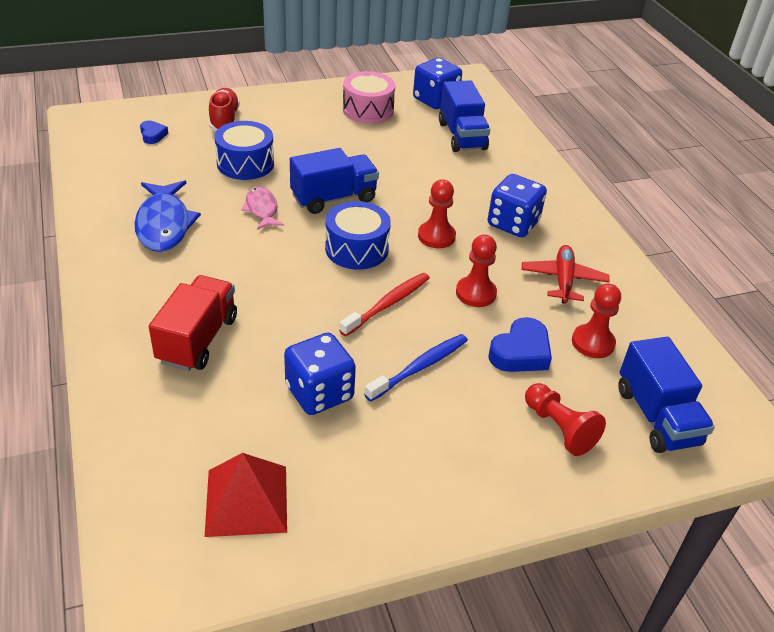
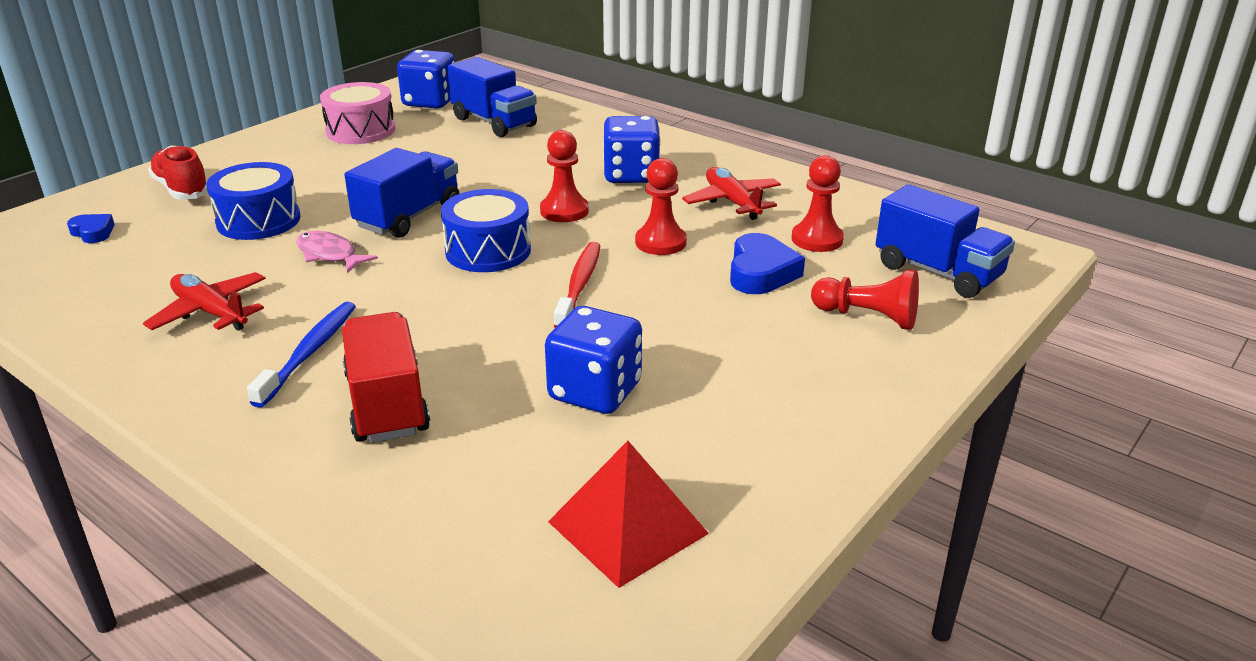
camera: 30 degrees left, 10 degrees down
(164, 224) = (210, 312): blue fish -> red plane
(419, 367) = (677, 324): blue toothbrush -> blue toothbrush (309, 353)

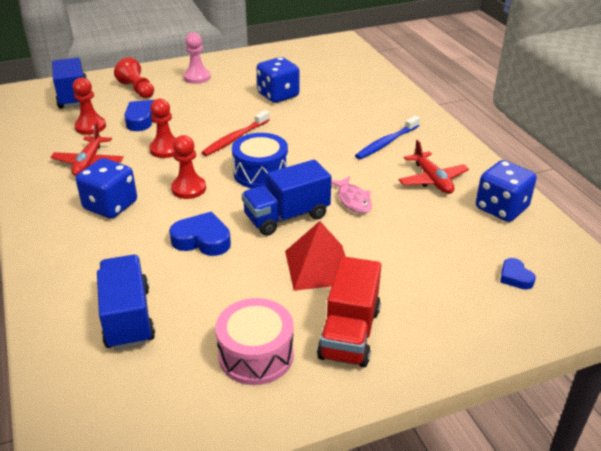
camera: 150 degrees left, 5 degrees up
(182, 189) = (446, 312): red shoe -> none
(258, 221) = (390, 248): blue drum -> none
(387, 404) = (362, 113): red truck -> red truck (349, 333)
(430, 102) = (149, 392): blue dice -> blue dice (501, 208)
(488, 176) = (202, 240): none -> blue heart
(627, 527) = (307, 61): red pyramid -> red pyramid (318, 267)
(809, 380) = (197, 77): none -> pink pawn

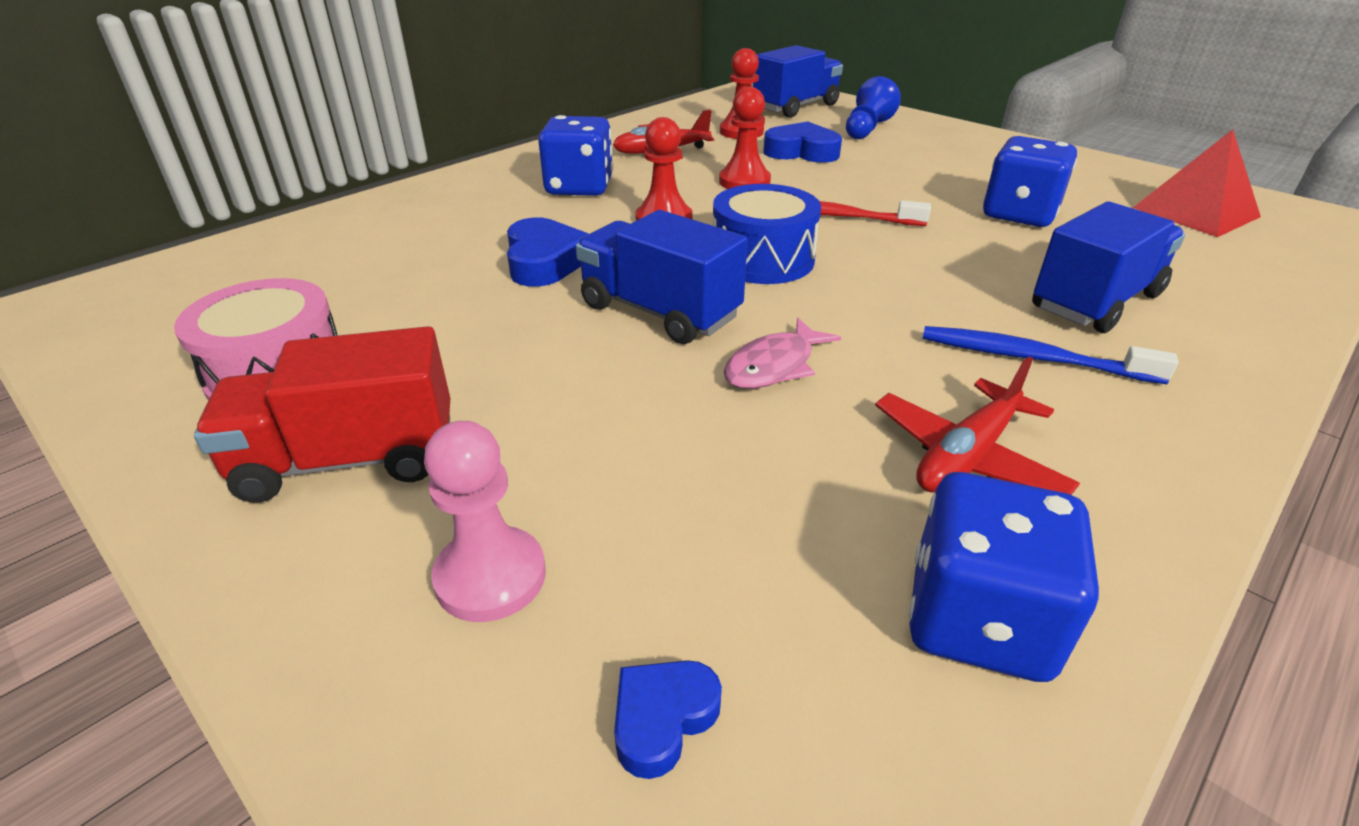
camera: 65 degrees right, 0 degrees up
(128, 318) = (347, 260): blue truck -> blue truck (1095, 301)
(137, 89) = (866, 129): red pawn -> blue pawn
(197, 77) = (962, 150): pink pawn -> pink pawn (490, 576)
(318, 267) = (534, 378): red pyramid -> red pyramid (1195, 212)

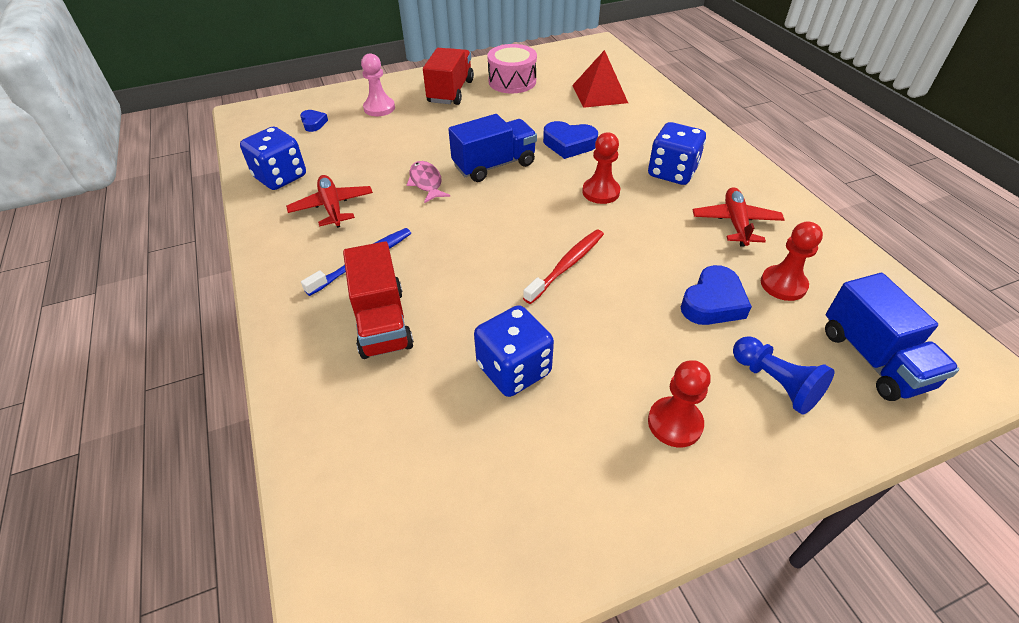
camera: 115 degrees right, 10 degrees up
(744, 182) = (652, 245): red pawn -> red pawn (675, 423)
(762, 259) = (525, 212): blue drum -> none
(1095, 301) = (382, 322): blue truck -> red truck
(1195, 212) = (442, 513): red pyramid -> red pyramid (599, 94)

